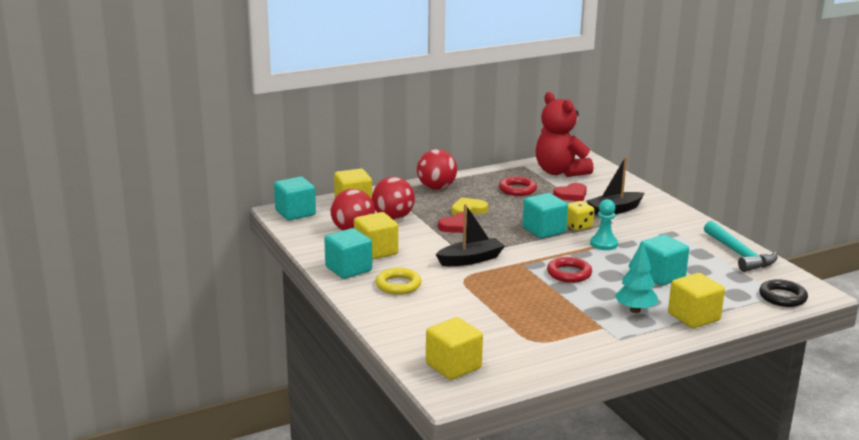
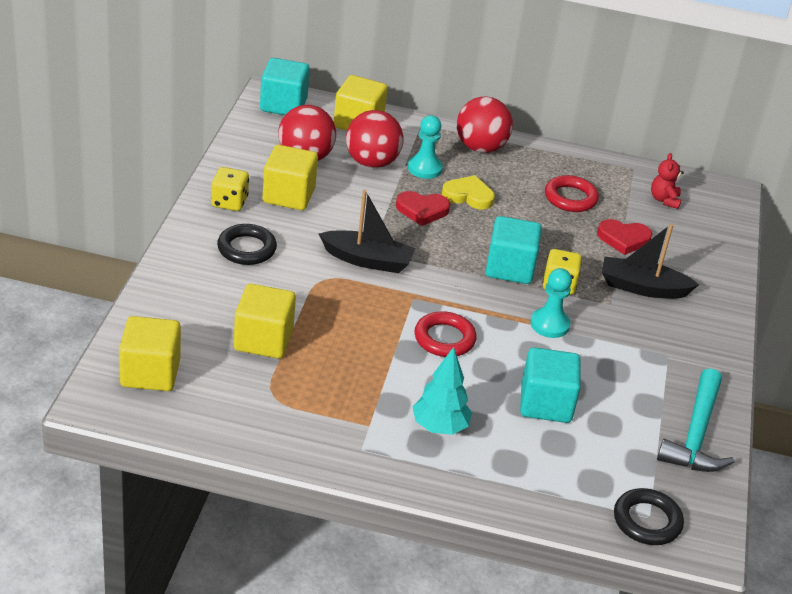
camera: 35 degrees right, 15 degrees up
(348, 269) = (229, 202): turquoise cube -> yellow dice
(398, 285) = (246, 249): yellow ring -> black ring
(425, 208) = (424, 168): none -> turquoise pawn
(560, 172) = (664, 200): red teddy bear -> red teddy bear, size x0.41
(693, 317) = (491, 477): yellow cube -> yellow cube (263, 340)

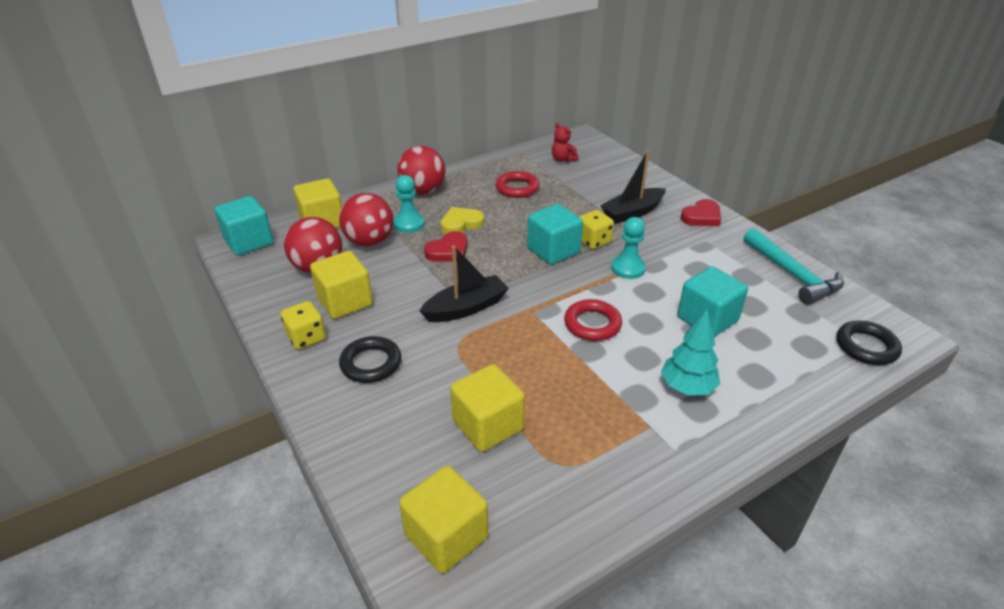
camera: 40 degrees left, 0 degrees up
(623, 239) = (579, 193): red heart -> red heart (702, 216)

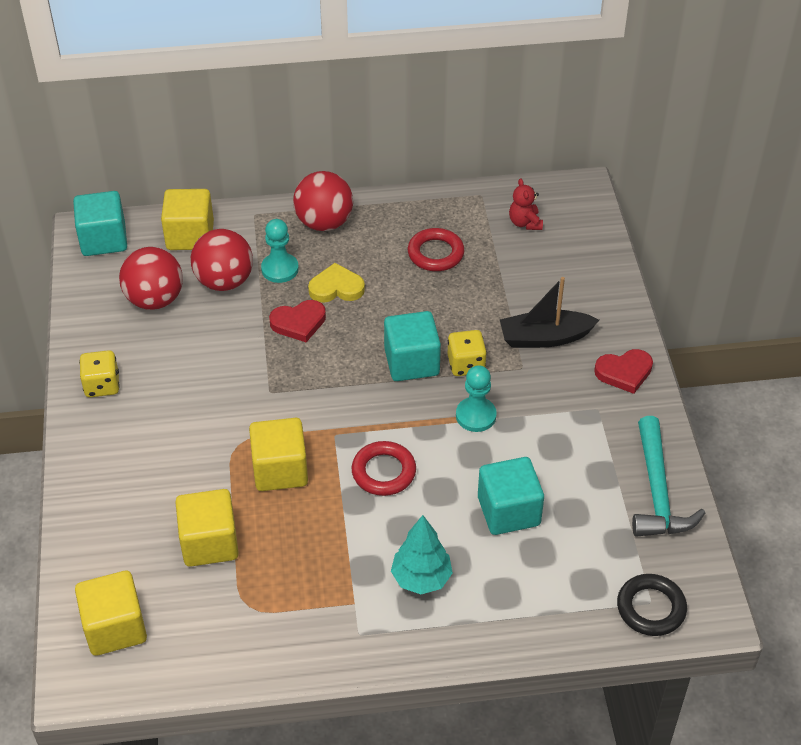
camera: 25 degrees right, 10 degrees up
(345, 302) = (158, 354): yellow cube -> yellow cube (280, 470)
(371, 363) = (145, 437): black ring -> none
(466, 308) = (271, 405): black boat -> none

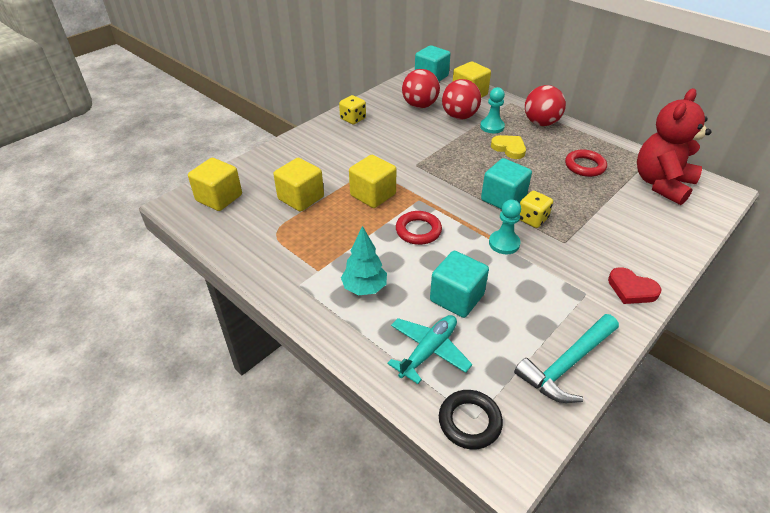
camera: 50 degrees right, 5 degrees down
(298, 323) = (470, 150): red heart -> none
(525, 223) = (661, 184): red teddy bear -> red teddy bear, size x2.41
(545, 338) = (599, 238): black boat -> none
(551, 582) = (428, 351): none -> turquoise plane

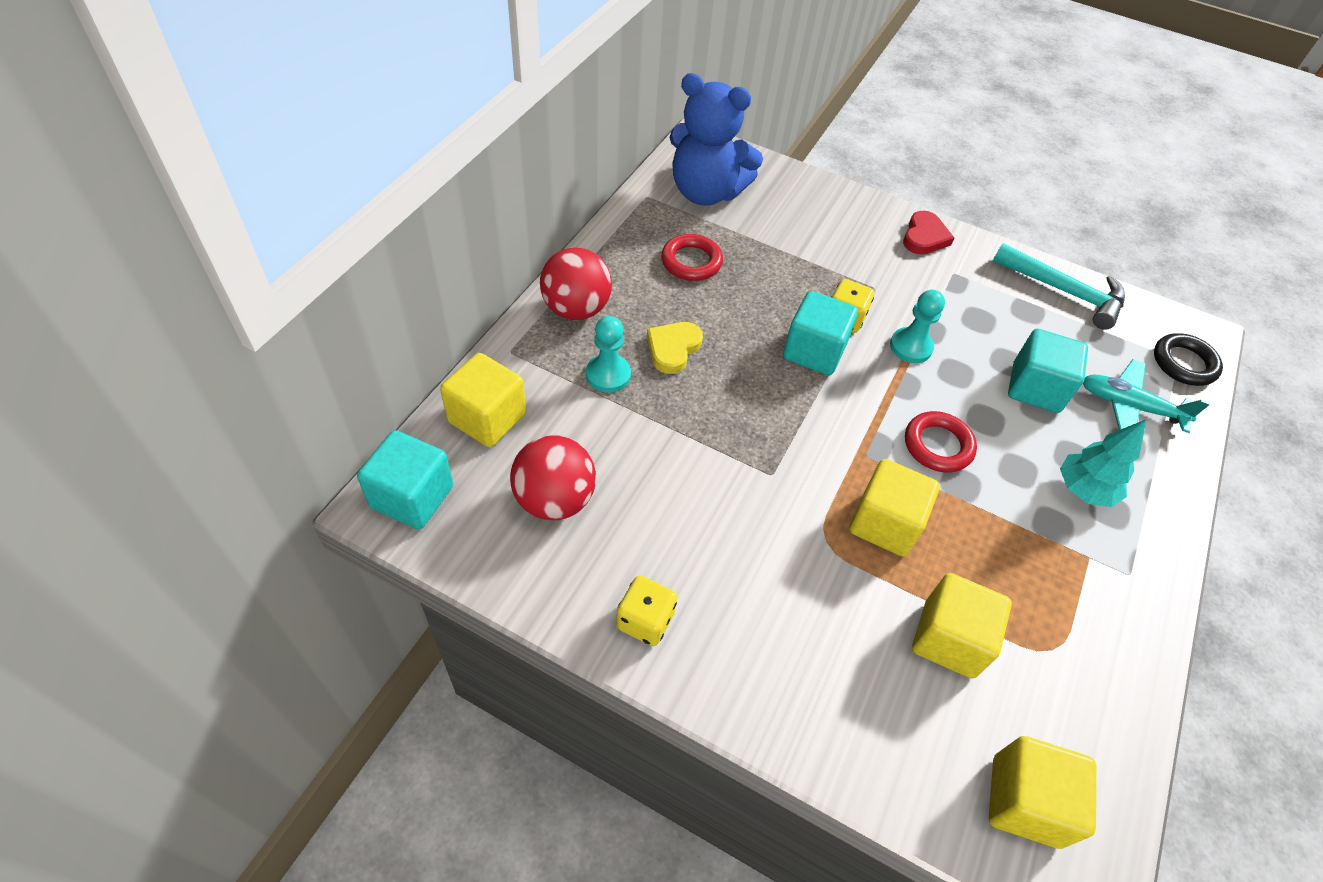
camera: 110 degrees left, 10 degrees up
(459, 116) = (583, 426): red ball -> none
(661, 184) = (706, 192): red teddy bear -> blue teddy bear

